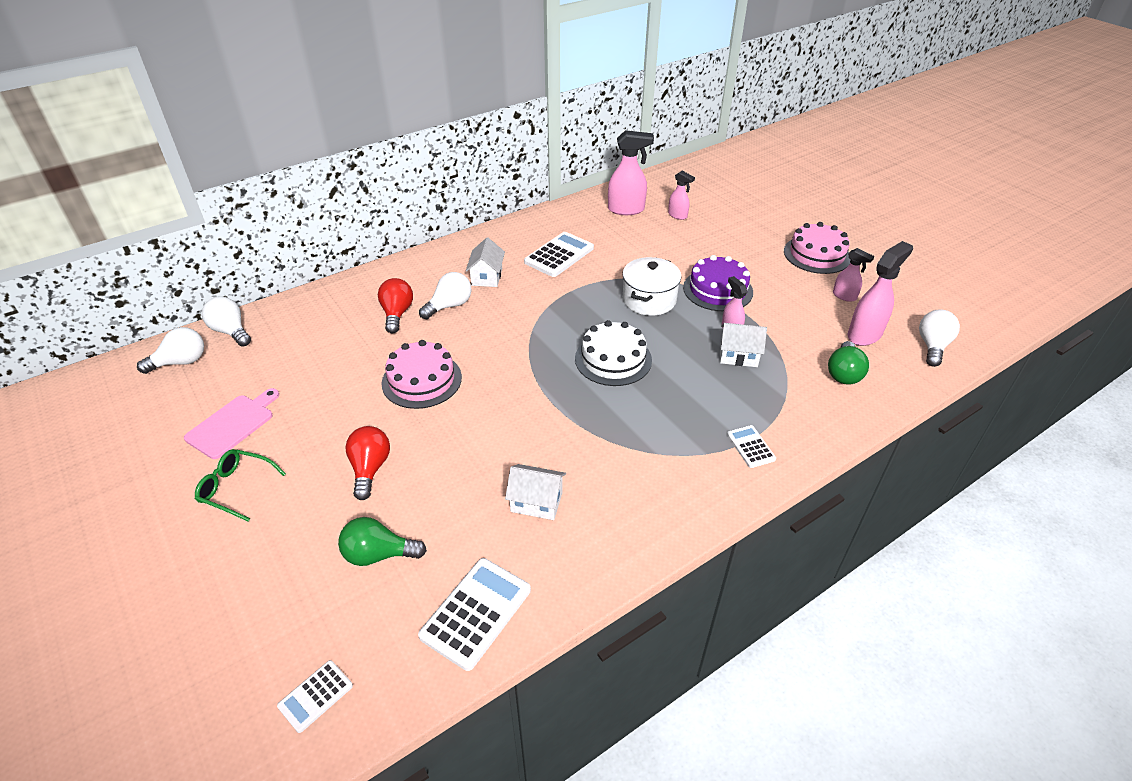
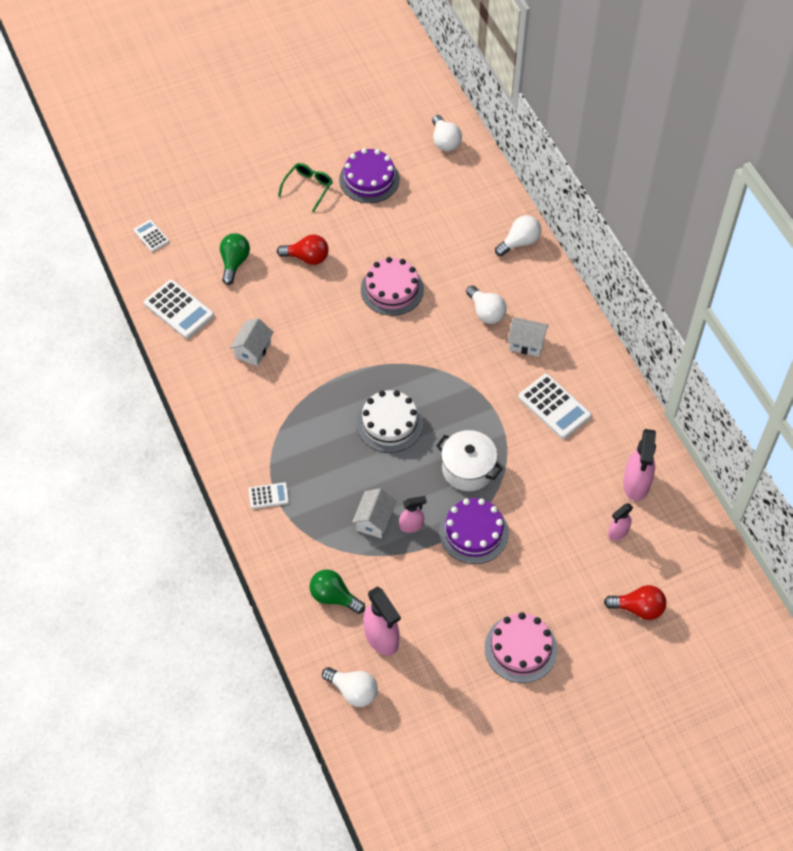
camera: 100 degrees right, 15 degrees up
(231, 331) = (477, 166): white light bulb -> white light bulb (519, 242)
(233, 424) = (369, 179): pink cutting board -> purple cake
(397, 314) = (481, 274): red light bulb -> red light bulb (638, 608)
(844, 296) = (443, 645): pink spray bottle -> none

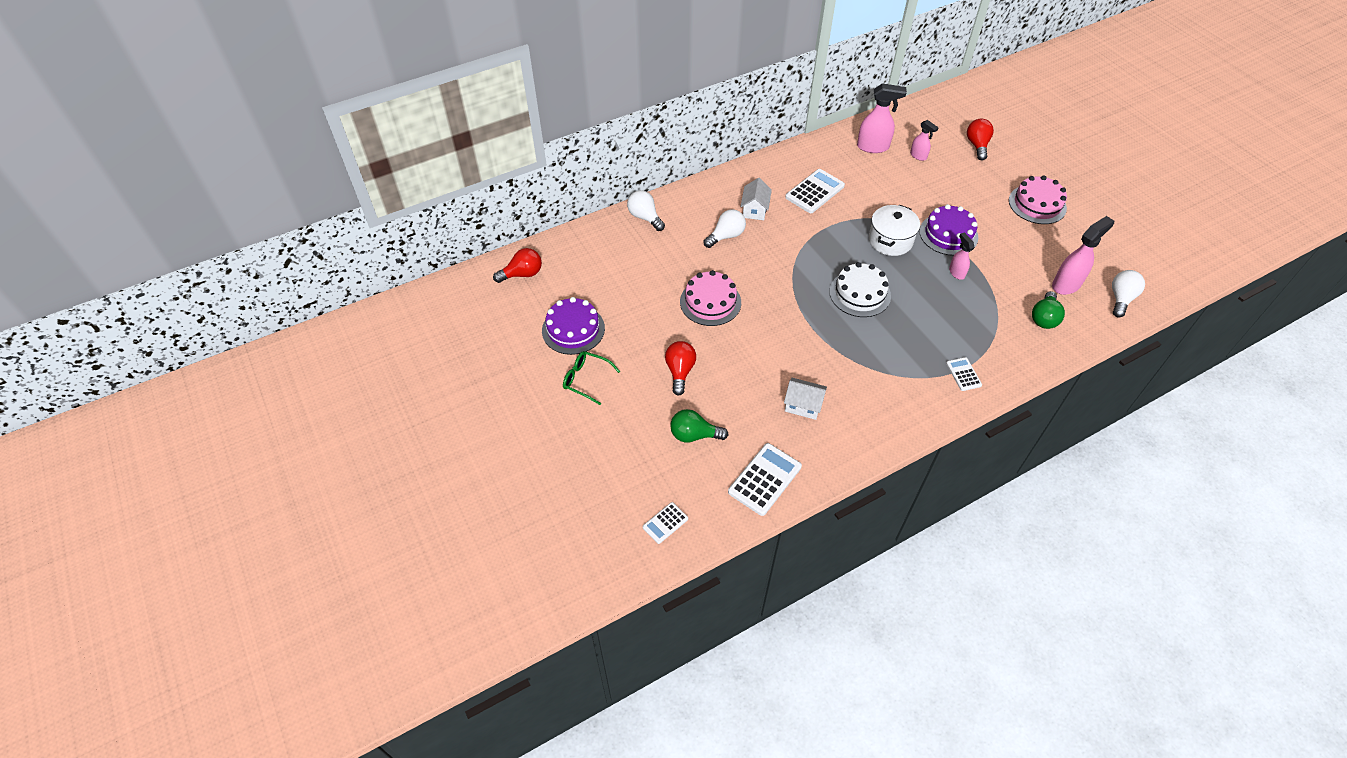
camera: 95 degrees left, 5 degrees down
(374, 520) = (960, 297): white house -> none
(445, 141) = (522, 274): white light bulb -> red light bulb

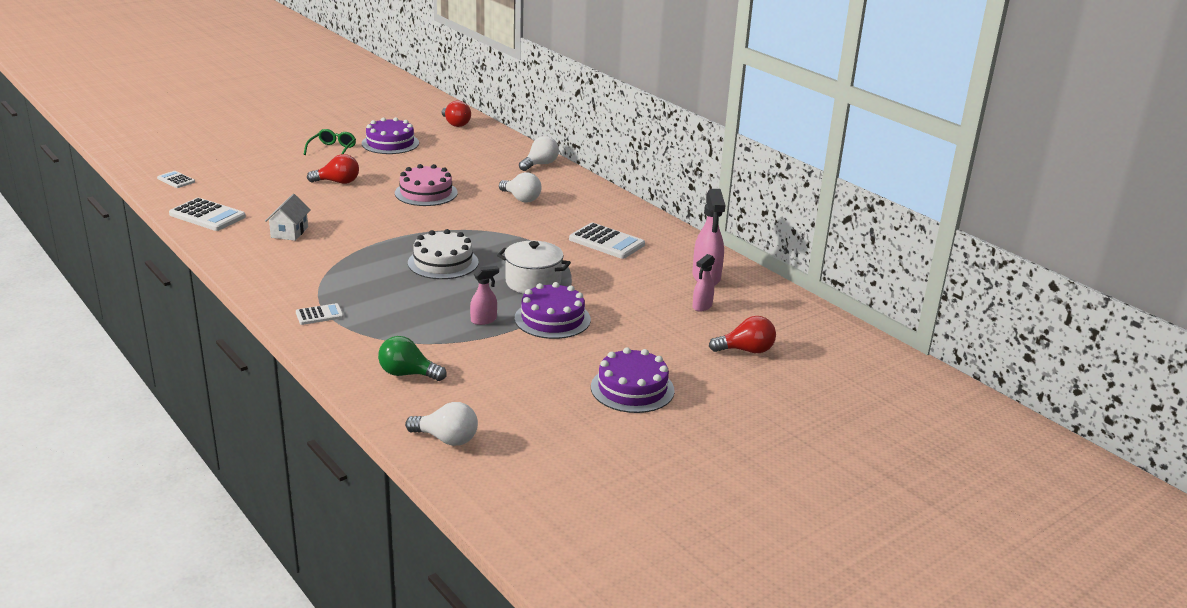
camera: 80 degrees right, 25 degrees down
(694, 435) = (264, 188): green light bulb -> none
(754, 209) = (566, 212): white house -> none
(1037, 204) = (632, 389): pink cake -> purple cake
(1066, 284) = (471, 397): pink spray bottle -> none

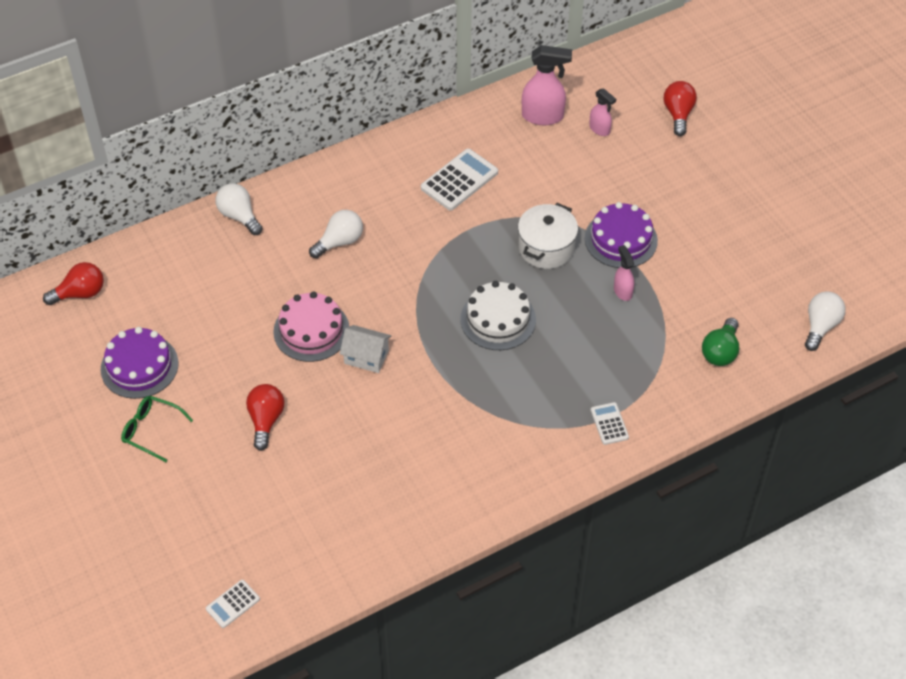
camera: 80 degrees left, 25 degrees up
(207, 216) = (354, 552): white calculator -> none
(289, 232) = (410, 462): white house -> white house (366, 357)
(632, 389) = (740, 198): purple cake -> none

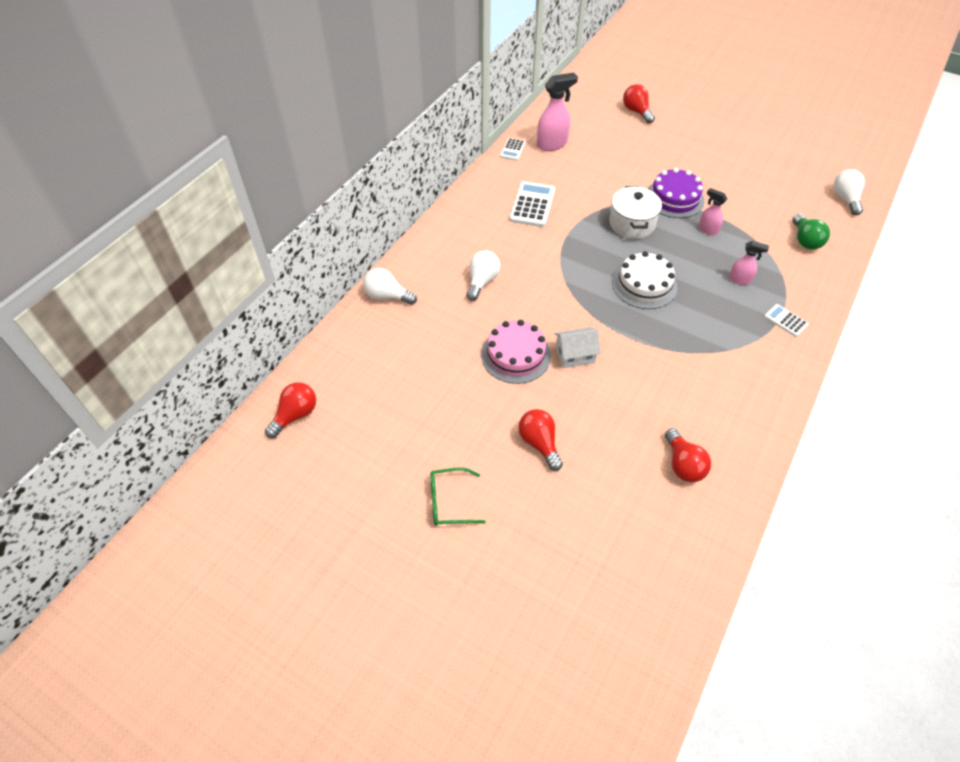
camera: 30 degrees left, 0 degrees up
(139, 366) = (396, 451): purple cake -> none
(233, 604) = (647, 621): white calculator -> white calculator (512, 150)
(376, 503) = (683, 465): none -> red light bulb
(599, 129) = (596, 138): pink spray bottle -> pink spray bottle (740, 280)

